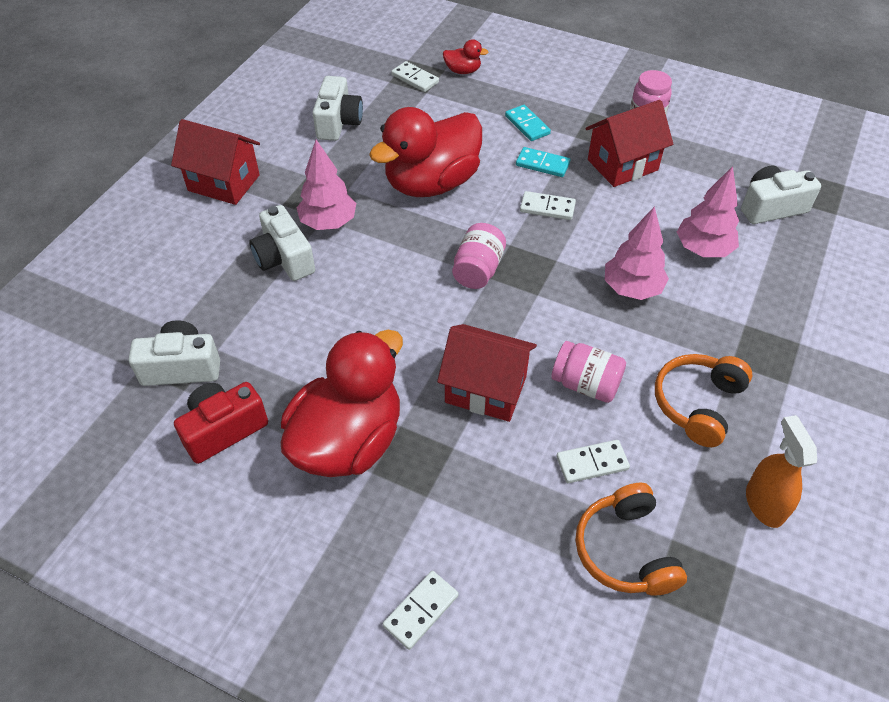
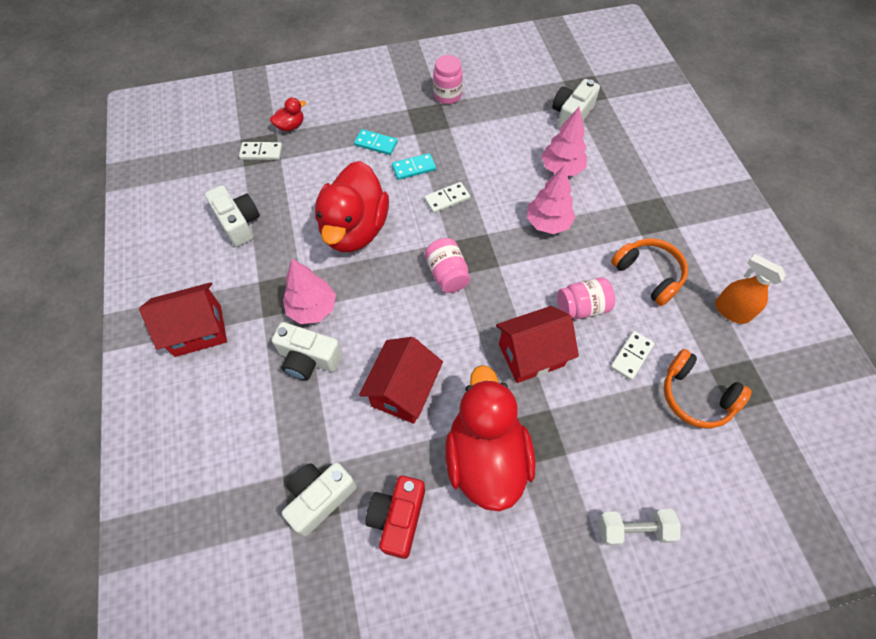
camera: 40 degrees left, 10 degrees up
(421, 611) = (633, 529): white domino -> white dumbbell
(622, 165) = (463, 137): red house -> red house (403, 391)
(698, 404) = (648, 274): orange headphones -> orange headphones turned 150 degrees clockwise

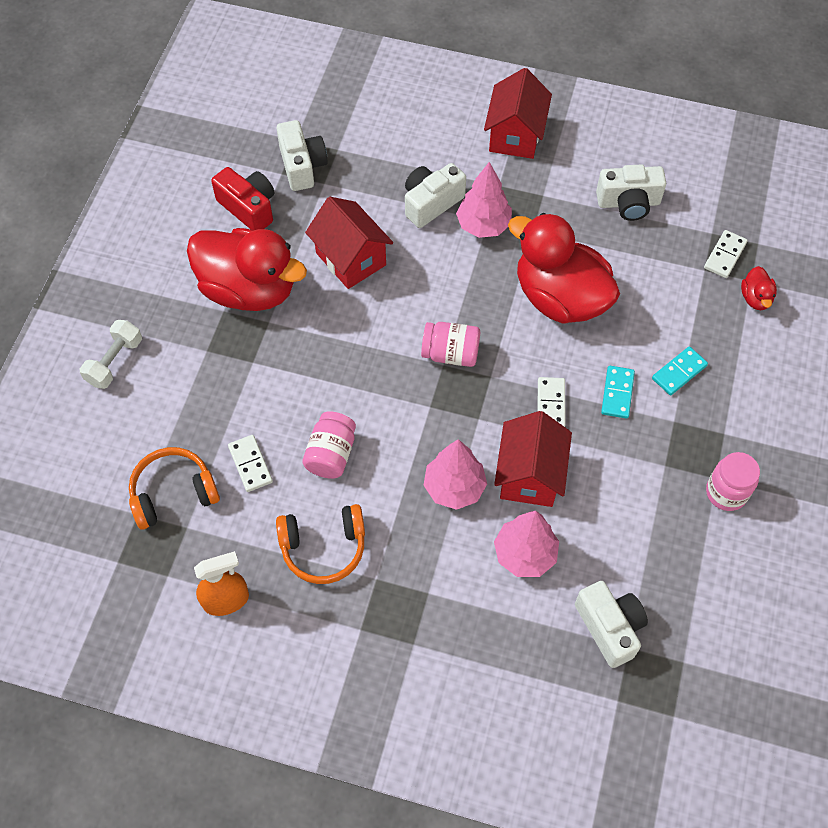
camera: 120 degrees right, 0 degrees up
(531, 355) = (313, 377): red house -> red house (529, 475)

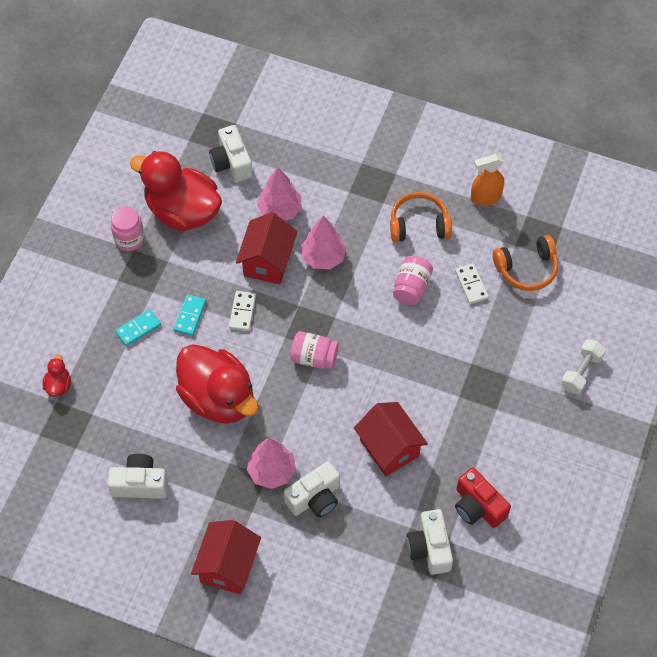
camera: 175 degrees left, 0 degrees up
(249, 289) = (475, 426): red duck -> red duck (182, 211)
(724, 255) = (71, 425): white domino -> none

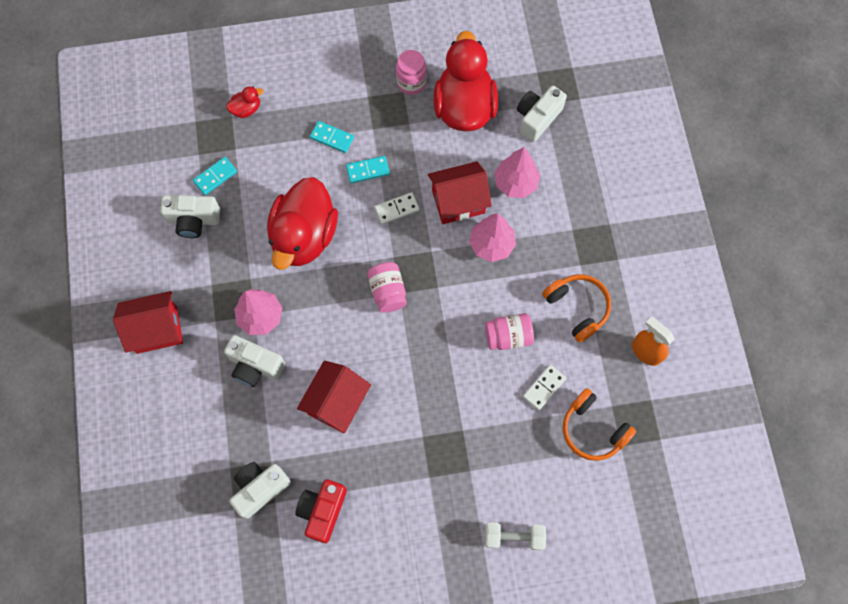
camera: 60 degrees right, 10 degrees up
(109, 444) = (215, 177): none -> turquoise domino
(140, 483) = (193, 220): white camera -> white camera turned 120 degrees clockwise

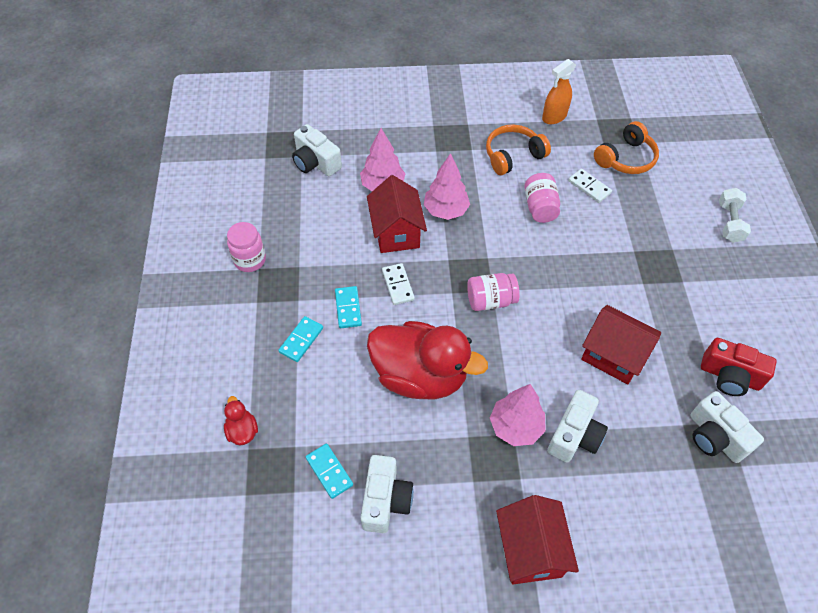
camera: 85 degrees left, 15 degrees down
(464, 107) = (290, 218): red duck -> none

